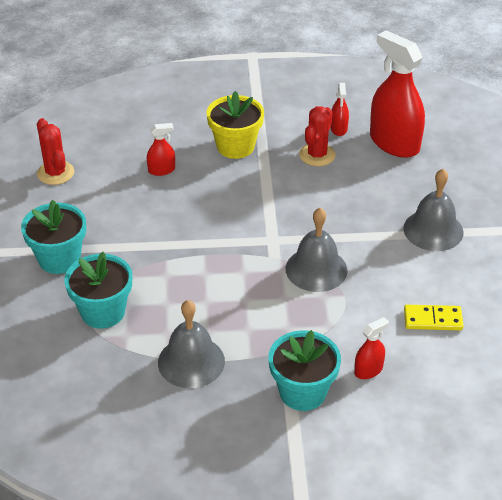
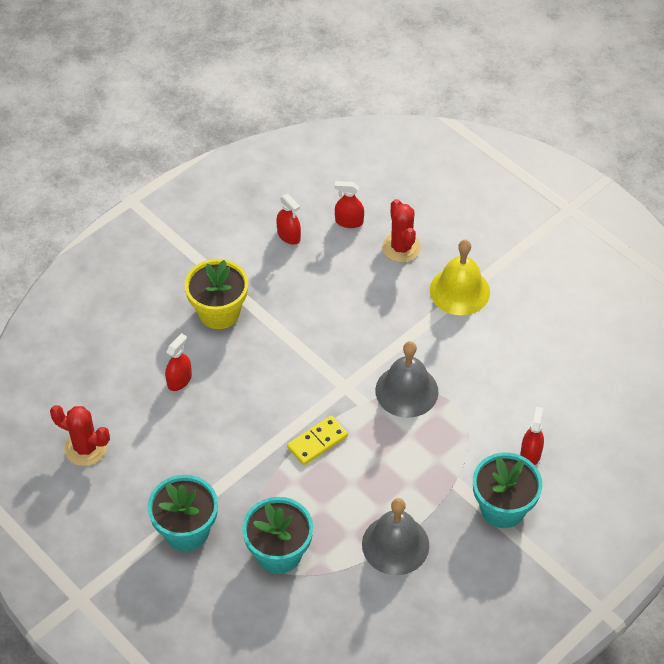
camera: 40 degrees left, 10 degrees up
(317, 155) = (297, 276): red cactus -> red cactus (401, 247)
(394, 143) = (349, 221): red spray bottle -> red spray bottle, size x0.46
(433, 230) = (459, 291): grey bell -> yellow bell
(433, 319) = (534, 376): yellow domino -> yellow domino (317, 442)

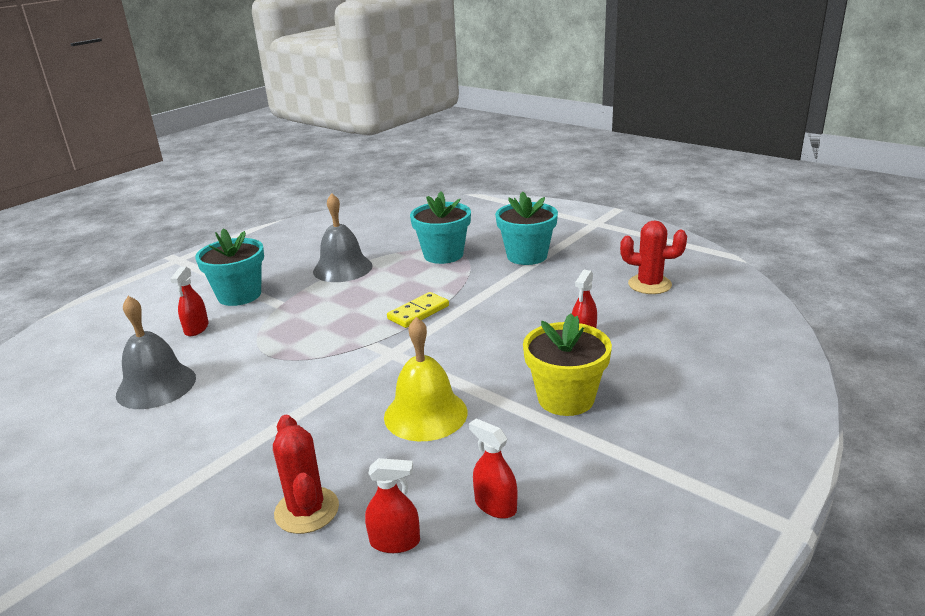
camera: 175 degrees right, 25 degrees down
(406, 391) = (320, 357): grey bell -> grey bell (156, 386)
(459, 291) = (227, 462): yellow bell -> yellow bell (425, 414)

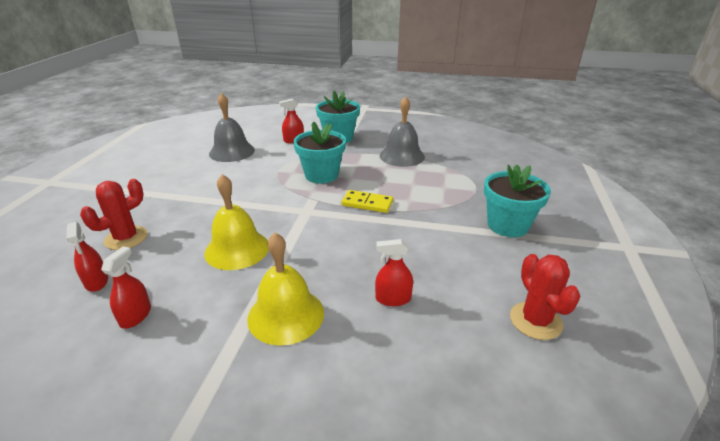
camera: 60 degrees right, 5 degrees up
(443, 255) = (463, 186): turquoise flower pot -> turquoise flower pot (321, 175)
(566, 398) = (286, 315): yellow flower pot -> yellow bell

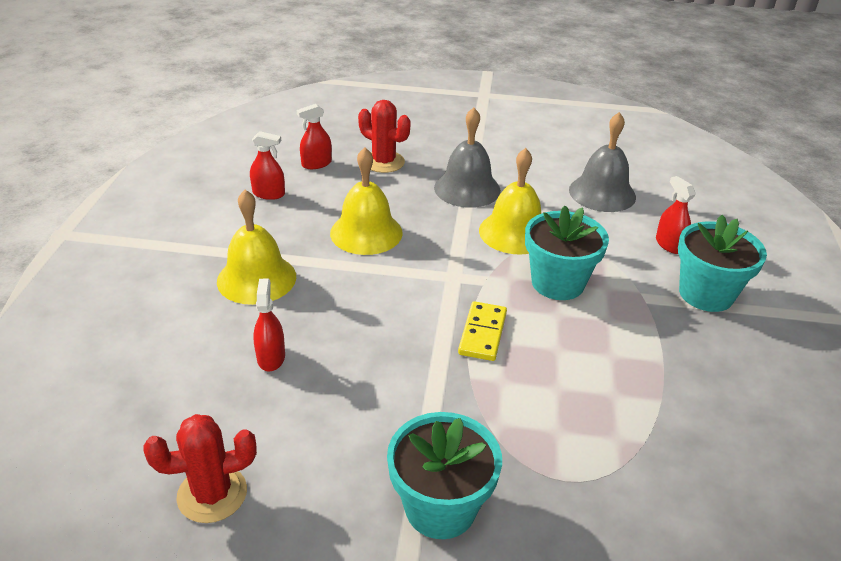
camera: 85 degrees right, 5 degrees up
(263, 184) = (514, 232): none -> yellow bell
(402, 156) = (665, 378): grey bell -> grey bell (467, 188)

